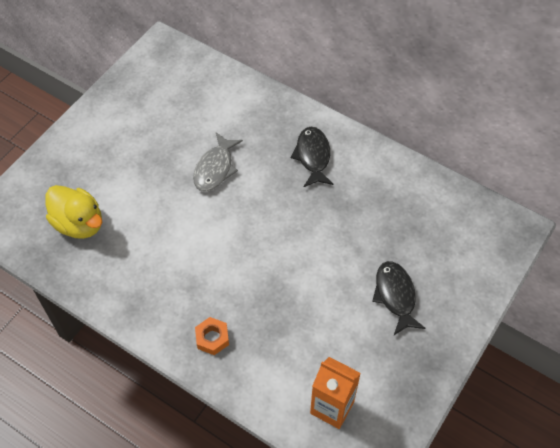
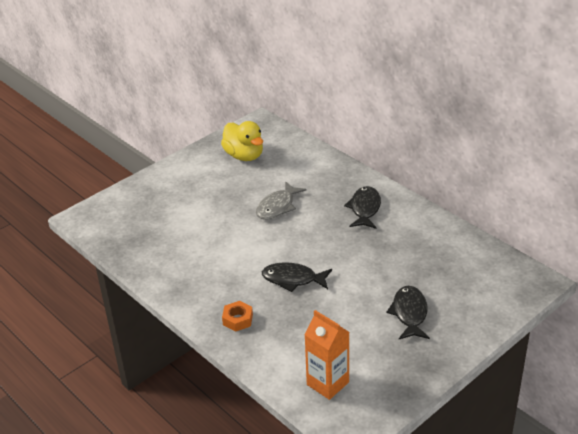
camera: 15 degrees right, 20 degrees down
(79, 223) = (152, 228): yellow duck -> yellow duck (244, 156)
(259, 270) = (293, 279): none -> black fish

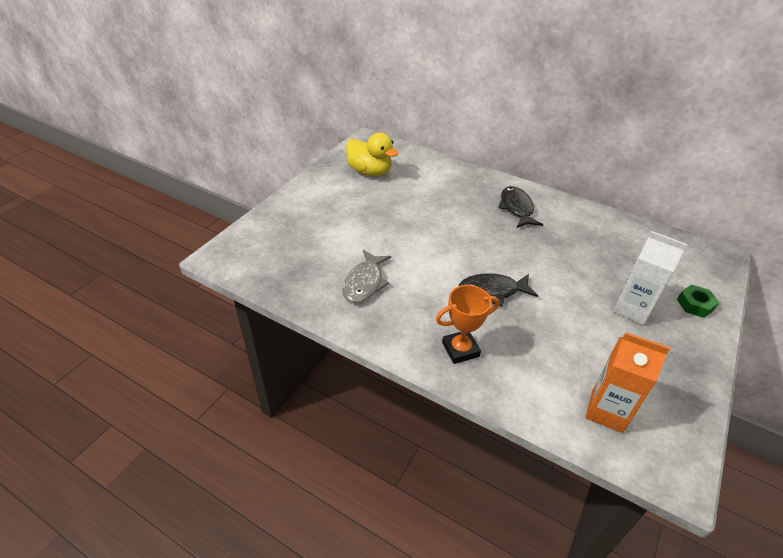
camera: 20 degrees left, 5 degrees up
(238, 319) = (460, 349): orange nut -> orange trophy
(277, 207) = (431, 217): grey fish -> grey fish (364, 283)
(409, 313) = (632, 309): black fish -> white carton
(473, 319) = (695, 305): none -> green nut

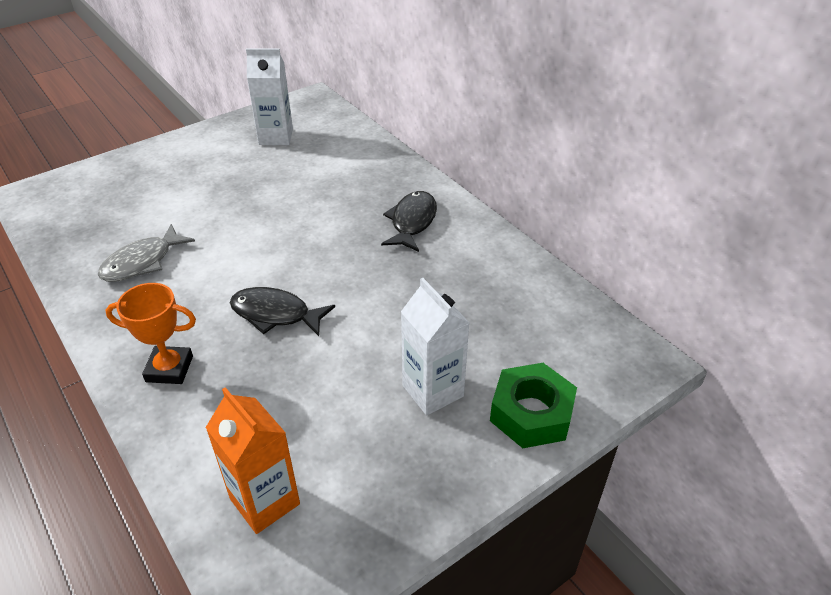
camera: 25 degrees right, 0 degrees up
(370, 172) = (276, 137): yellow duck -> white carton
(695, 305) = (531, 413): green nut -> green nut, size x1.65

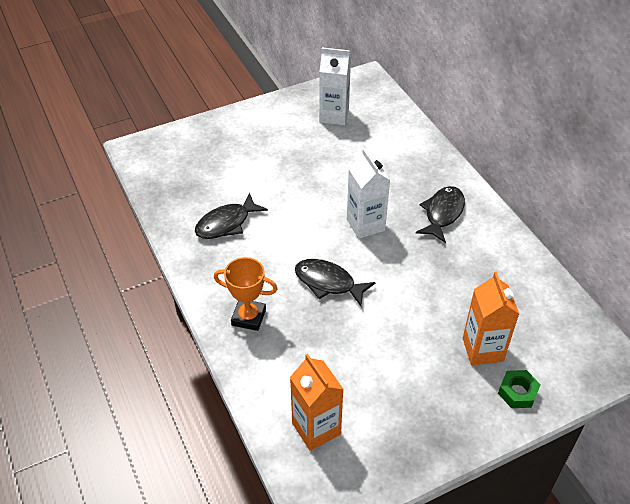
camera: 10 degrees right, 5 degrees up
(142, 262) = (226, 223): grey fish -> black fish
(433, 391) = (444, 363): white carton -> white carton (365, 225)
(479, 367) = (482, 349): none -> orange carton
(531, 413) = (517, 392): green nut -> green nut, size x0.61

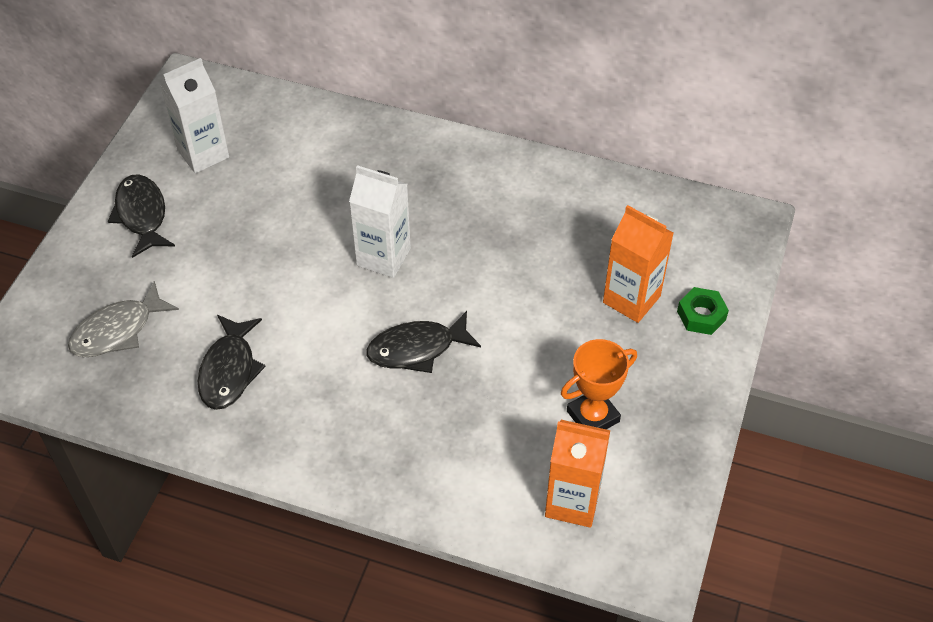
camera: 45 degrees left, 5 degrees up
(200, 169) = (118, 330): none -> grey fish
(248, 317) = (378, 451): orange trophy -> orange trophy (593, 416)
(442, 213) = (447, 187): black fish -> black fish (142, 215)

